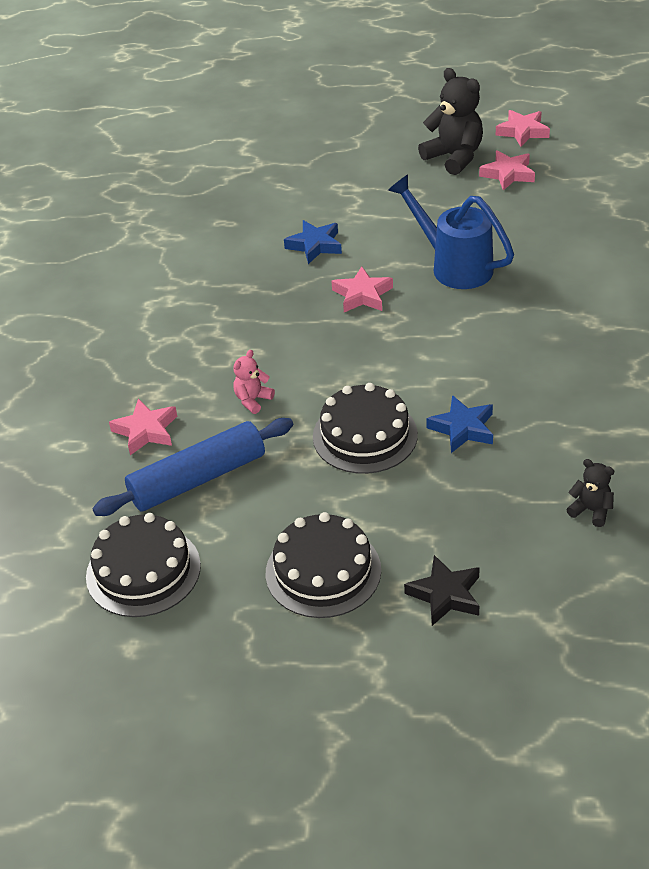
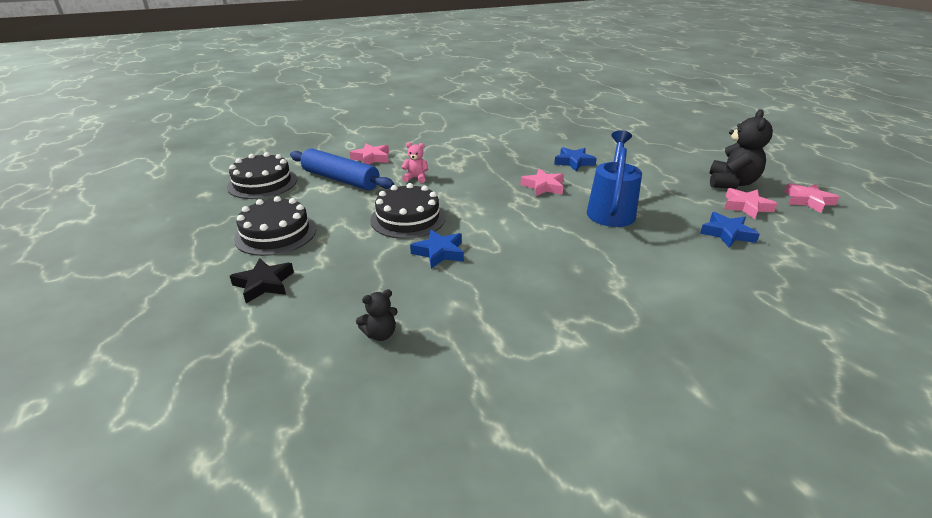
camera: 60 degrees right, 10 degrees down
(549, 212) = (727, 233): none -> blue star
(591, 510) = (380, 334): black teddy bear -> black teddy bear turned 60 degrees clockwise

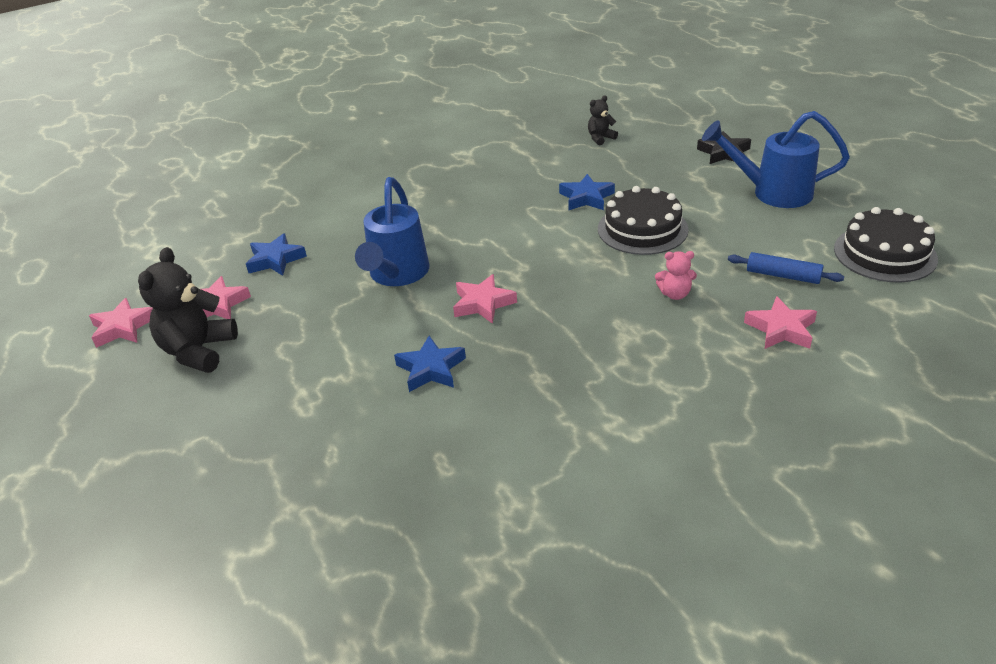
camera: 175 degrees right, 5 degrees up
(276, 233) = (771, 193): black cake -> blue watering can
(340, 179) = (783, 275): blue rolling pin -> blue rolling pin, size x0.55

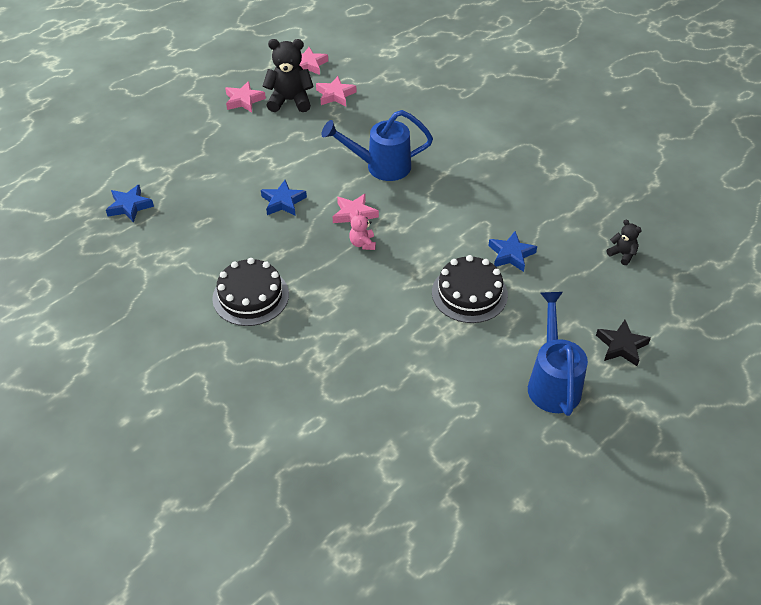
camera: 75 degrees right, 10 degrees up
(275, 260) = (388, 106): blue star -> blue star (129, 206)
(675, 294) = (381, 317): pink teddy bear -> pink teddy bear (362, 243)
(781, 329) = (346, 381): pink star -> pink star (244, 100)
(783, 275) = (417, 385): blue rolling pin -> none
(884, 253) = (464, 459): black cake -> black cake (250, 296)

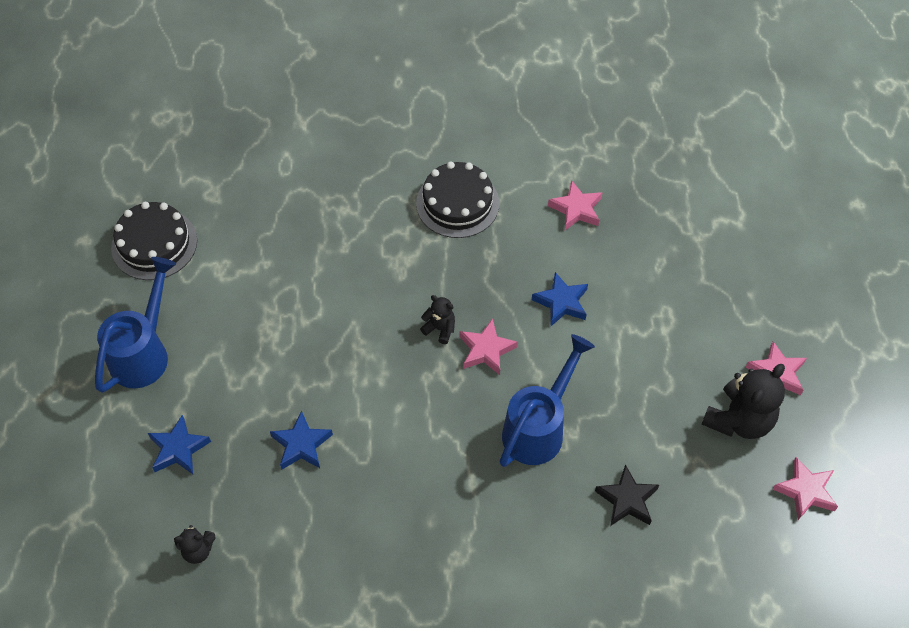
camera: 130 degrees right, 10 degrees up
(129, 206) = (665, 179): blue star -> blue star (178, 449)
(335, 95) = (713, 476): pink star -> pink star (576, 209)
(362, 243) = (440, 329): pink teddy bear -> black teddy bear
(469, 293) = (294, 368): black cake -> black cake (154, 244)
(552, 381) = (144, 352): blue watering can -> blue watering can turned 105 degrees counterclockwise
(621, 346) = (114, 439): black star -> black star (627, 499)

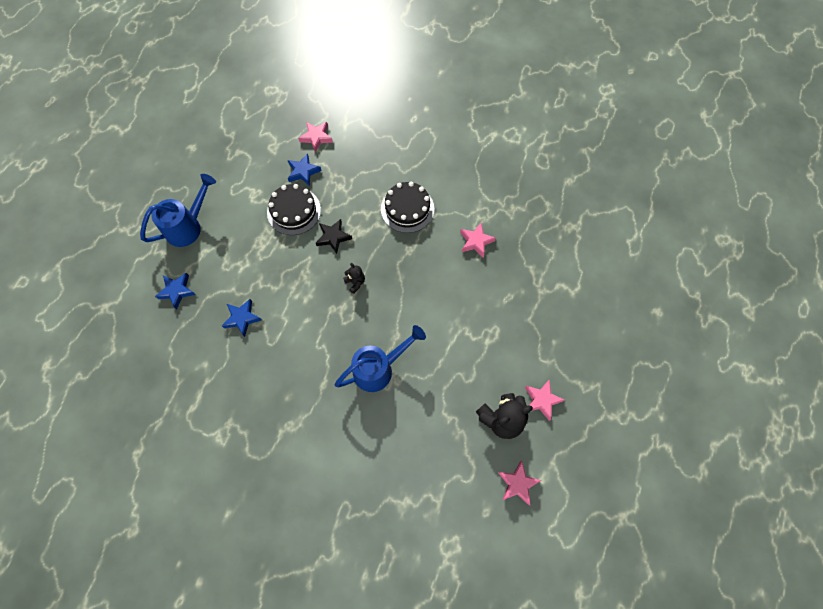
camera: 25 degrees right, 10 degrees up
(154, 244) = (227, 164): black cake -> black cake (294, 211)
(198, 550) = (156, 354): black teddy bear -> none
(486, 350) = (375, 307): pink star -> pink star (316, 137)
(561, 302) = (435, 297): blue star -> blue star (303, 172)
(627, 499) = (406, 437): black star -> black star (333, 237)

